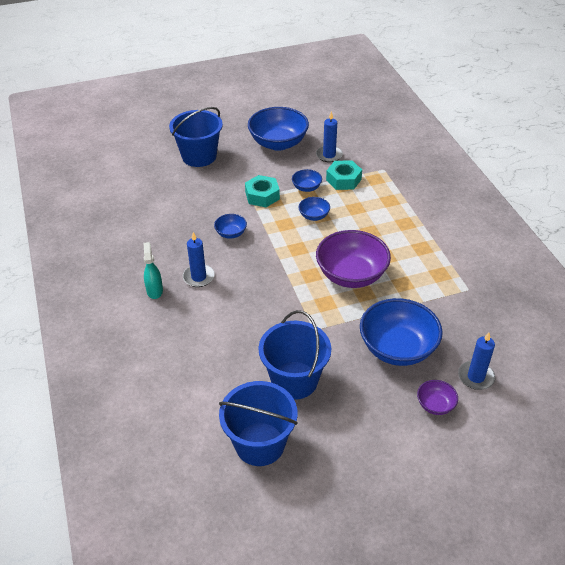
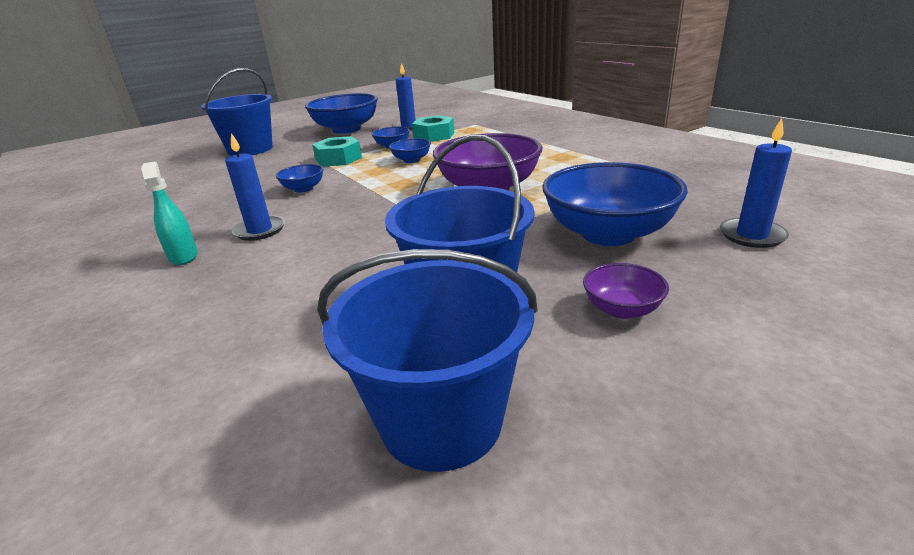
camera: 15 degrees left, 15 degrees down
(435, 405) = (730, 277): purple bowl -> purple bowl (622, 309)

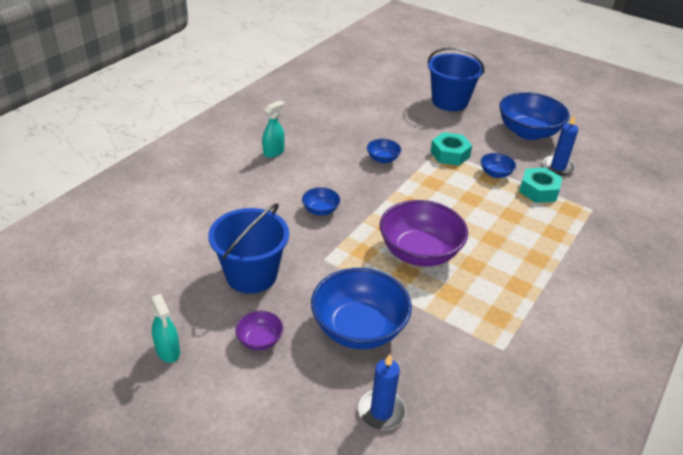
camera: 65 degrees right, 10 degrees up
(260, 230) = (313, 166): blue candle -> none
(411, 160) = (465, 194): blue bowl -> blue bowl (320, 210)
(441, 420) = (161, 287): blue bucket -> none
(642, 424) = (168, 351): none -> turquoise spray bottle

